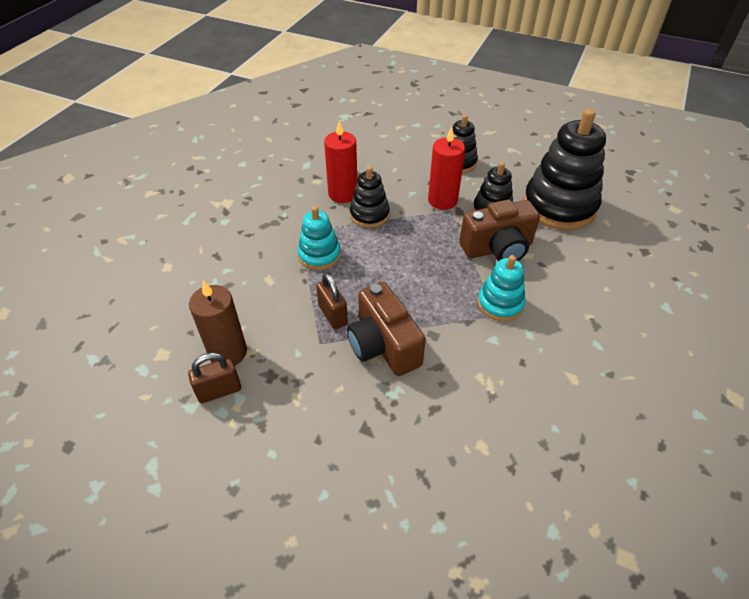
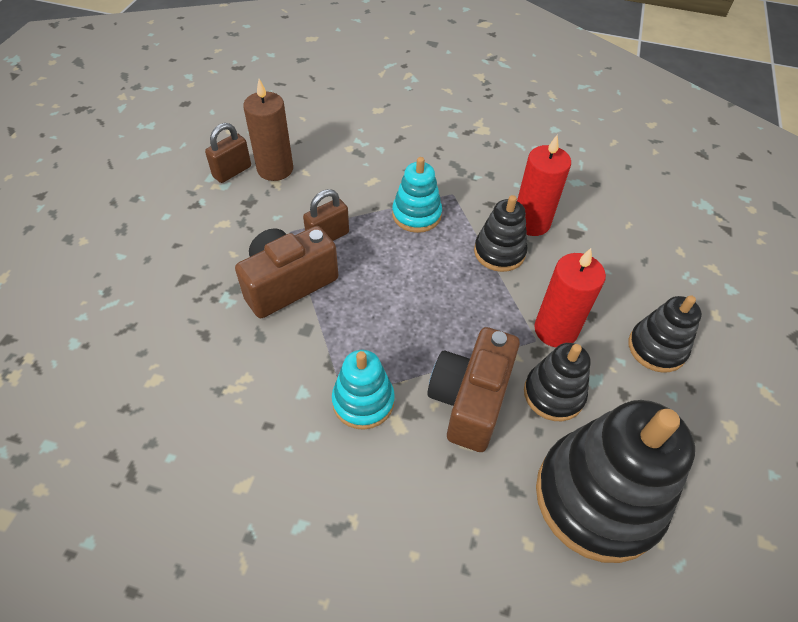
camera: 80 degrees right, 5 degrees up
(219, 391) = (232, 172): brown padlock -> brown padlock turned 75 degrees clockwise
(497, 249) = (470, 400): brown camera -> brown camera turned 45 degrees clockwise

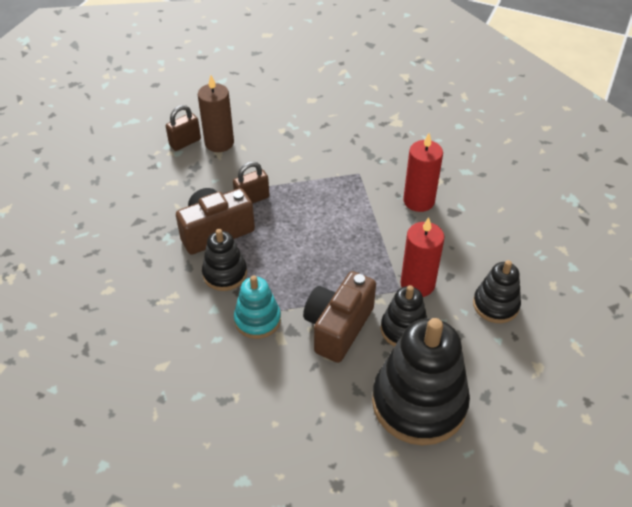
camera: 10 degrees right, 5 degrees down
(416, 215) = (326, 187): turquoise stacking toy -> none
(499, 252) = (386, 222): black stacking toy -> black stacking toy (225, 274)

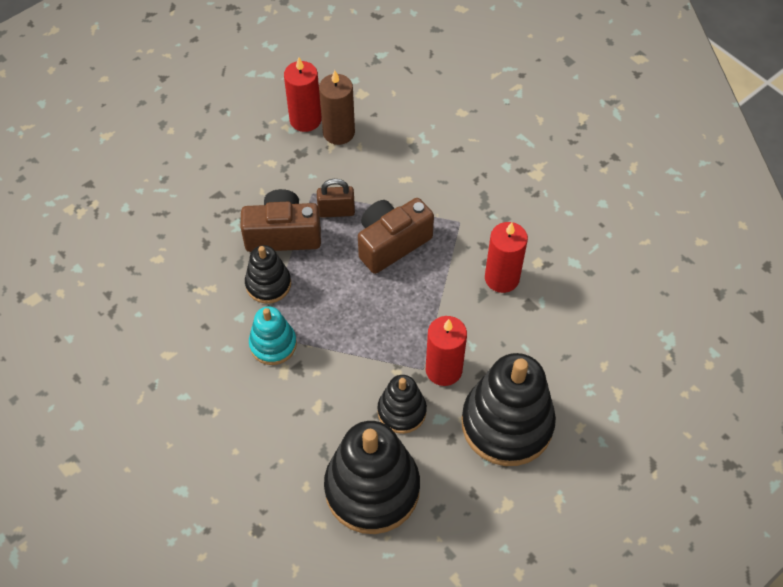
camera: 25 degrees right, 10 degrees up
(185, 142) = (305, 120): brown padlock -> red candle
(338, 327) = (342, 383): brown camera -> brown camera (391, 243)
(495, 305) = (507, 424): black stacking toy -> black stacking toy, size x1.87

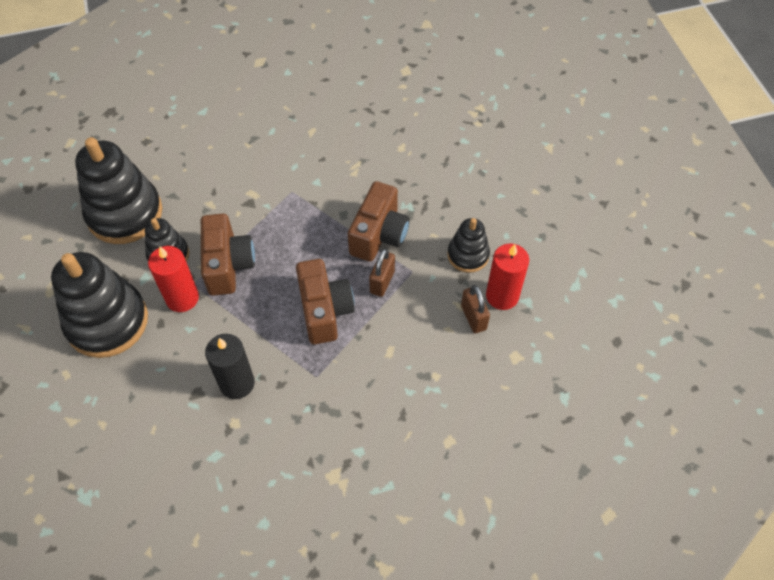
camera: 115 degrees right, 0 degrees up
(268, 284) = (336, 209): black stacking toy -> black stacking toy (468, 255)
(273, 344) = (279, 194): turquoise stacking toy -> none
(338, 132) = (473, 318): brown candle -> brown padlock
(384, 348) = (228, 265): none -> brown camera
(502, 278) = (237, 383): red candle -> black candle

